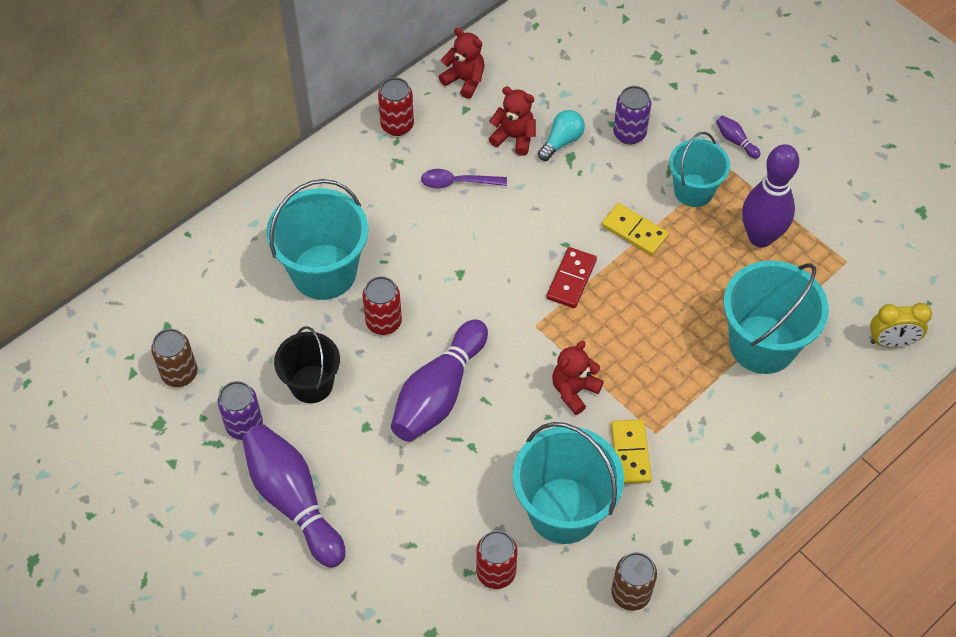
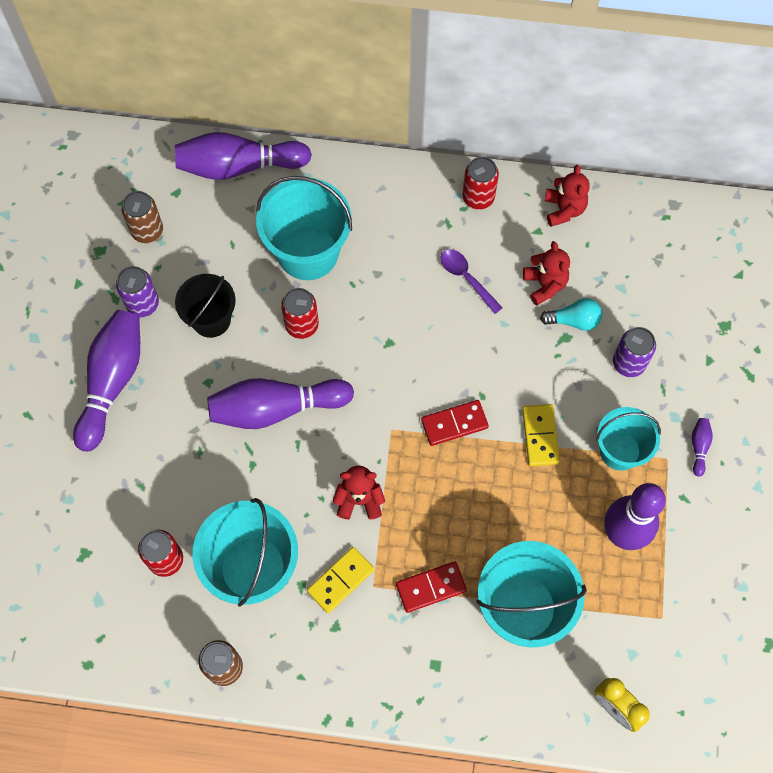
camera: 50 degrees right, 10 degrees up
(193, 264) = (239, 166): none -> purple bowling pin
(692, 394) = (431, 587): none -> red domino

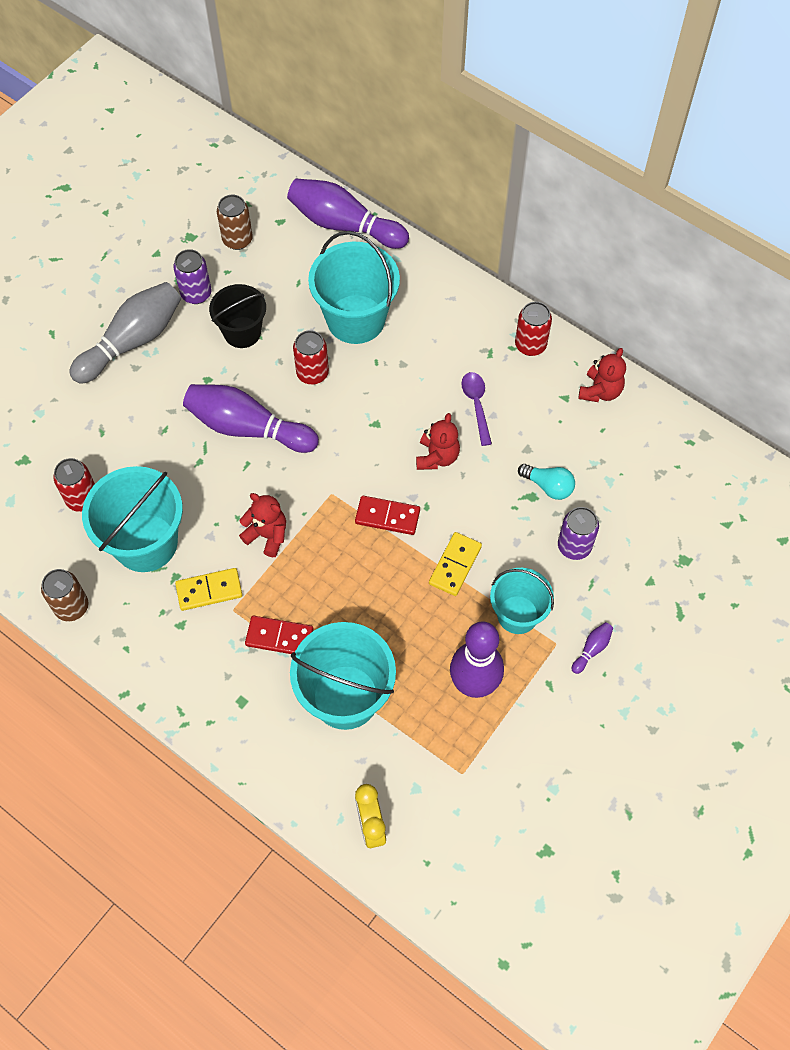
camera: 30 degrees right, 5 degrees down
(112, 382) = (132, 341): purple bowling pin -> grey bowling pin
(545, 285) = (542, 444): red teddy bear -> red teddy bear (437, 457)

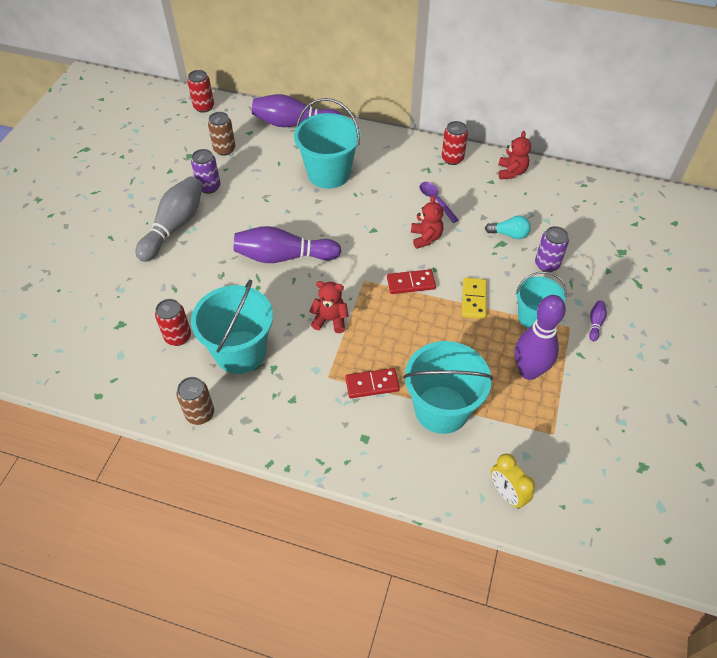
camera: 20 degrees left, 10 degrees down
(209, 590) = (304, 369): yellow domino -> none
(242, 332) = (253, 201): black bucket -> none
(312, 373) = (314, 212): red can -> red can (204, 107)

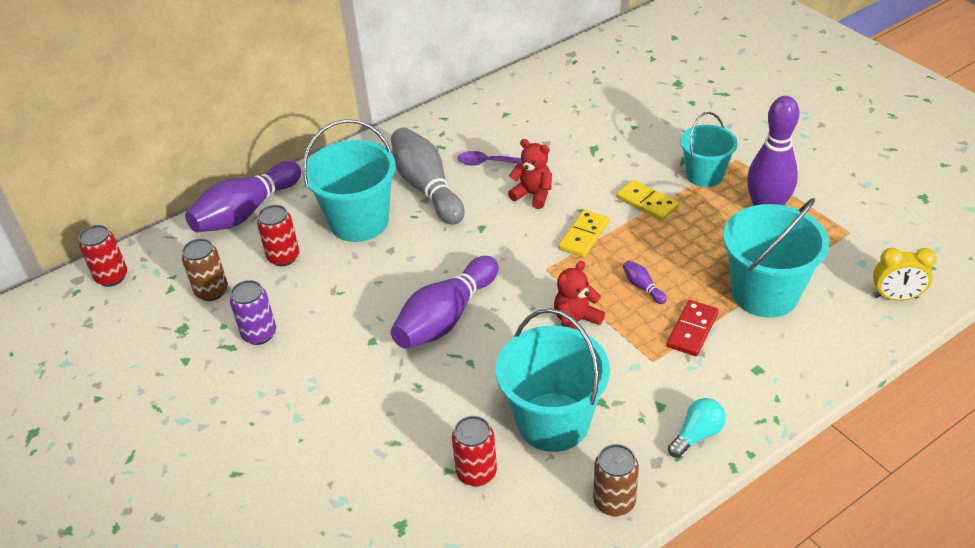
camera: 50 degrees left, 10 degrees down
(174, 227) = (290, 397): grey bowling pin -> grey bowling pin (427, 188)
(411, 283) = (584, 236): red domino -> yellow domino
(452, 159) = (444, 123): red can -> red can (283, 257)
(509, 234) = (587, 137): turquoise light bulb -> turquoise light bulb (697, 435)
(511, 172) = (508, 95): red teddy bear -> none
(546, 264) = (648, 134): purple can -> none
(595, 323) = (745, 141): purple bowling pin -> purple bowling pin (642, 287)

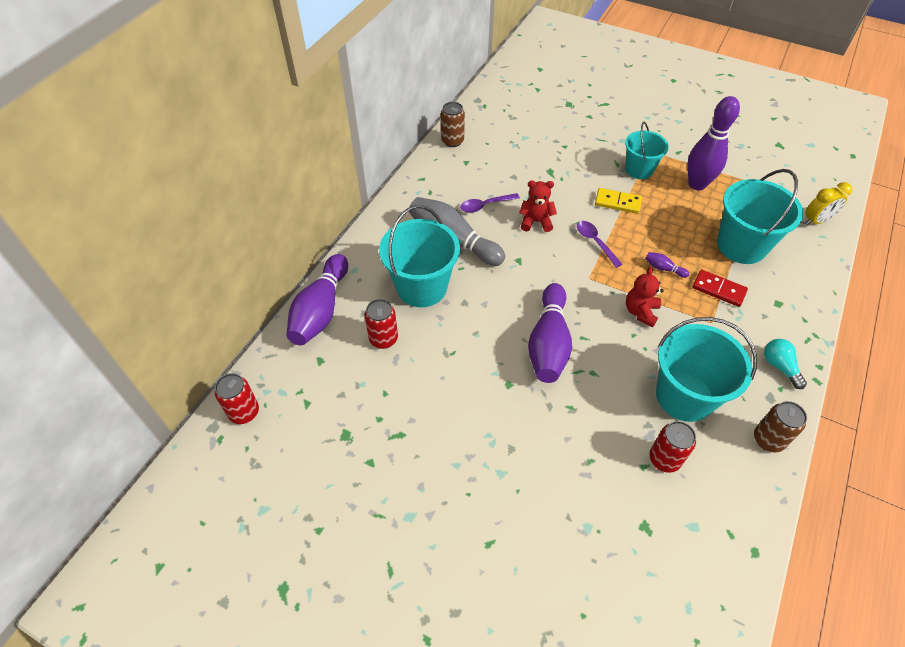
camera: 30 degrees left, 10 degrees up
(212, 291) = (345, 391): brown can -> brown can (452, 141)
(259, 334) = (415, 414): purple can -> none
(584, 236) = (595, 242): yellow domino -> purple spoon
(692, 330) = (718, 289): red domino -> red domino turned 60 degrees counterclockwise
(697, 435) = (779, 366): turquoise light bulb -> turquoise light bulb turned 45 degrees counterclockwise

